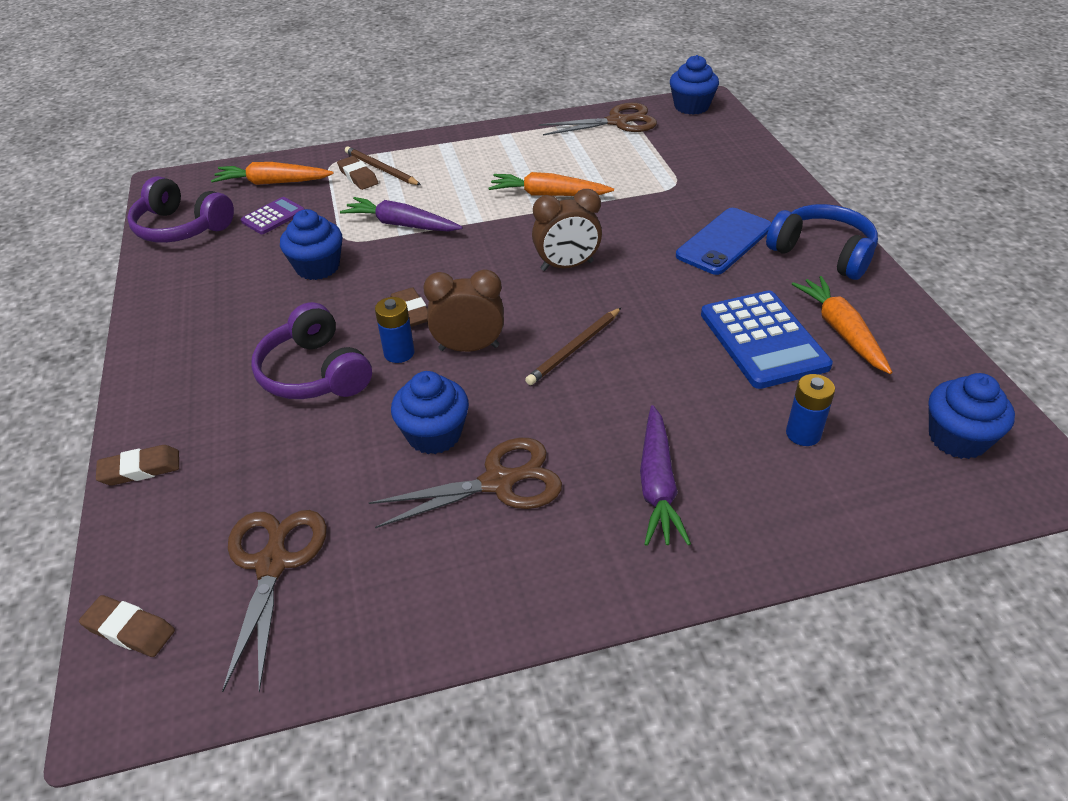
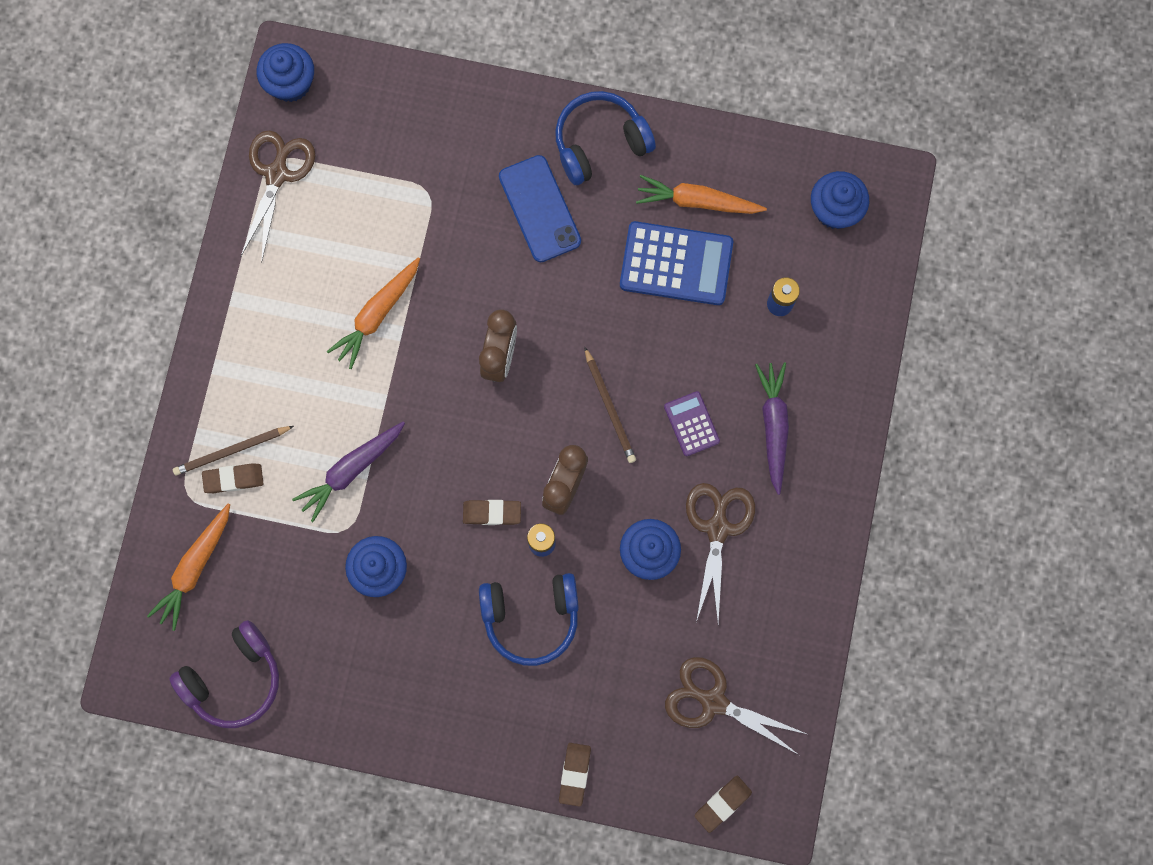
camera: 65 degrees left, 35 degrees up
(273, 216) = (265, 585): purple calculator -> purple calculator (691, 424)
(314, 373) = (531, 617): purple headphones -> blue headphones
(657, 485) = (773, 426): purple carrot -> purple carrot turned 120 degrees counterclockwise

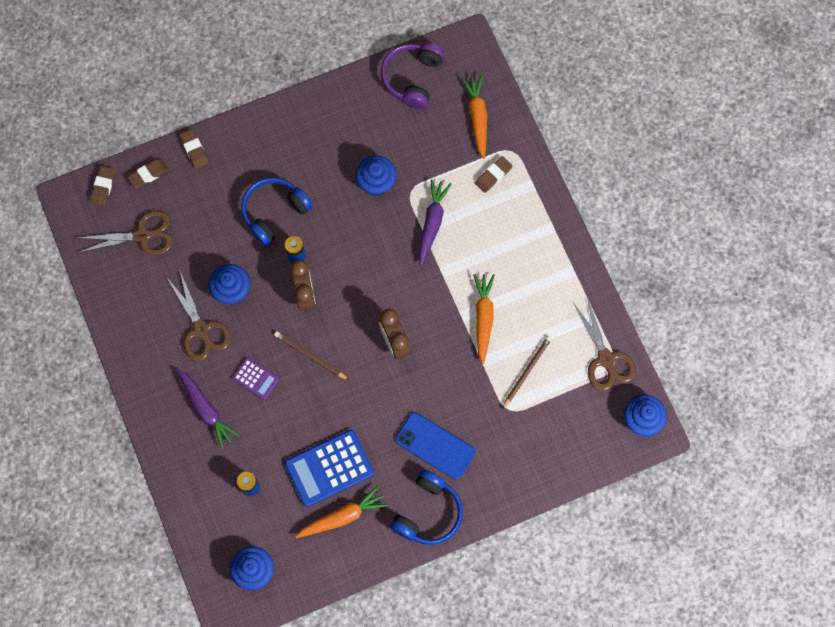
camera: 145 degrees right, 5 degrees down
(232, 451) = (506, 189): brown pencil -> brown pencil (527, 371)
(492, 513) = (336, 253): brown eraser -> brown eraser (148, 174)

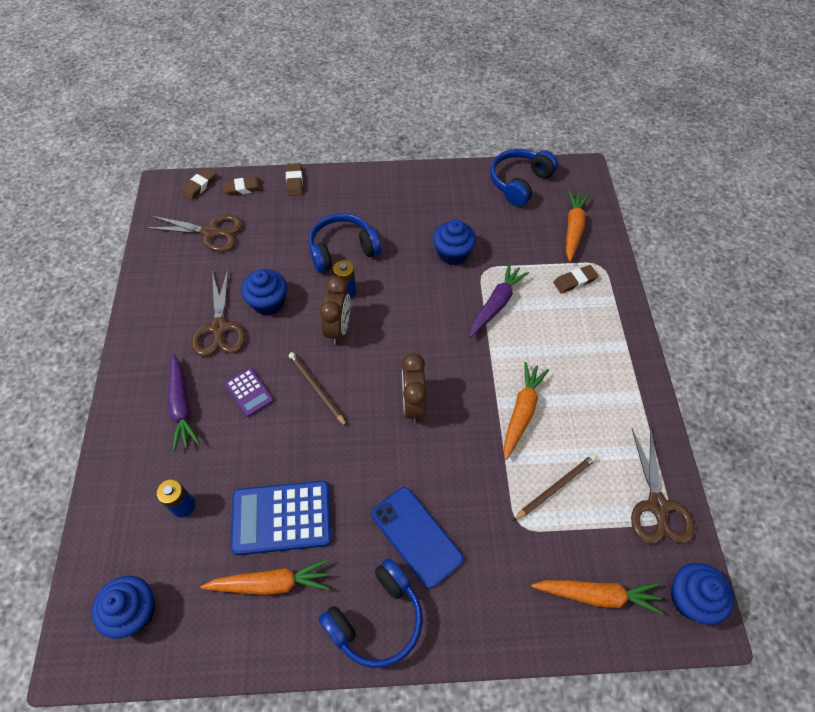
camera: 20 degrees right, 15 degrees down
(412, 78) = (519, 182): purple headphones -> blue headphones
(576, 441) = (597, 595): none -> orange carrot

